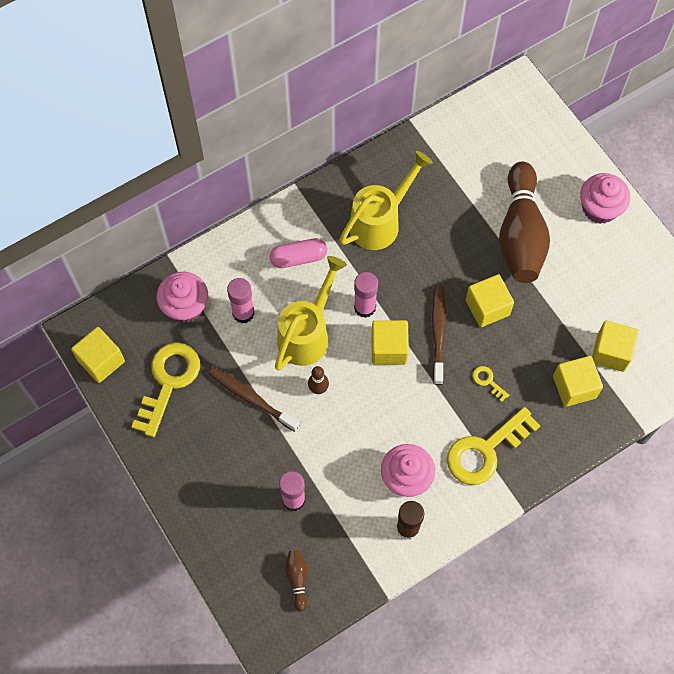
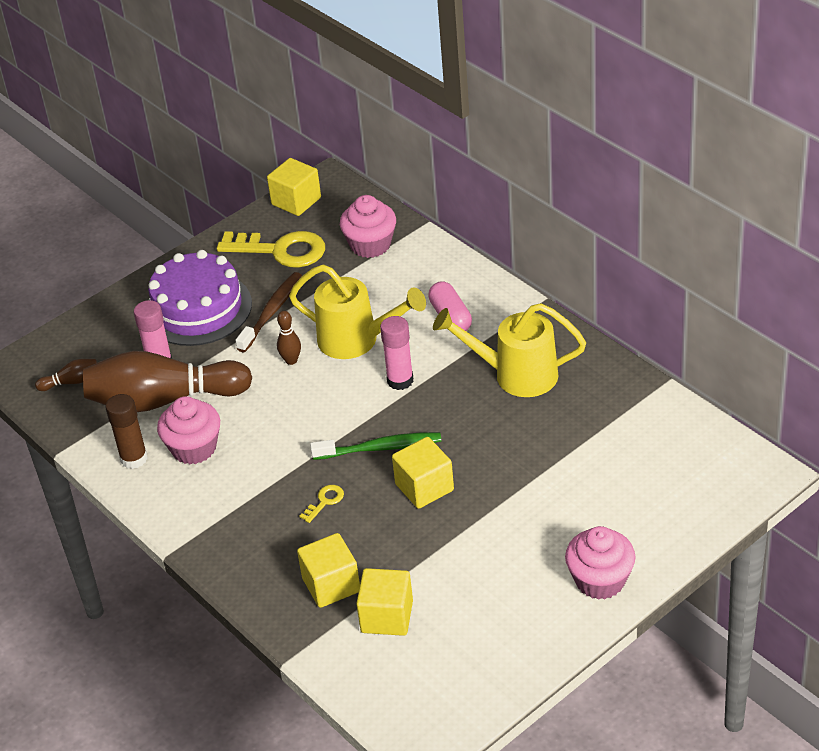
camera: 85 degrees right, 25 degrees down
(228, 461) = (198, 308): none -> purple cake
(243, 313) = (371, 288): pink glue stick -> none
(380, 222) = (516, 375): yellow watering can -> yellow watering can turned 150 degrees clockwise
(389, 349) = (351, 409): yellow cube -> none
(438, 333) = (379, 448): brown toothbrush -> green toothbrush
(485, 450) = (235, 512): yellow key -> none
(520, 234) = (536, 505): brown bowling pin -> brown bowling pin (164, 400)

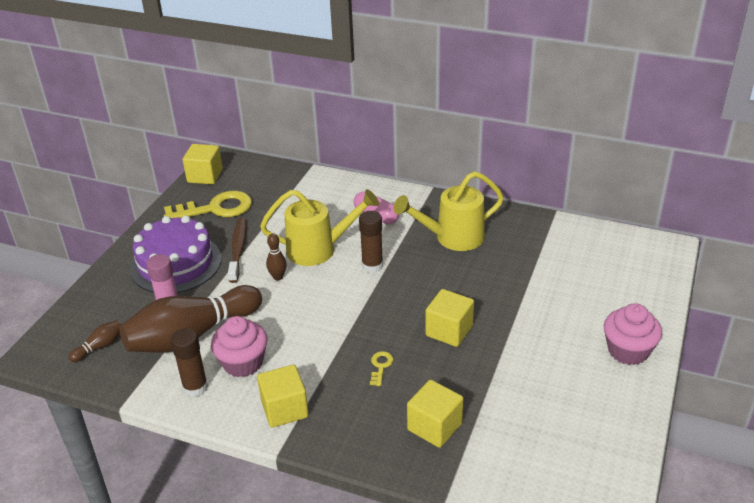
camera: 30 degrees left, 5 degrees down
(370, 245) = (282, 188): pink cupcake -> none
(379, 448) = (393, 315): green toothbrush -> none
(387, 616) = (498, 434): yellow cube -> yellow cube (284, 409)
(400, 380) = (372, 266): pink glue stick -> brown glue stick

